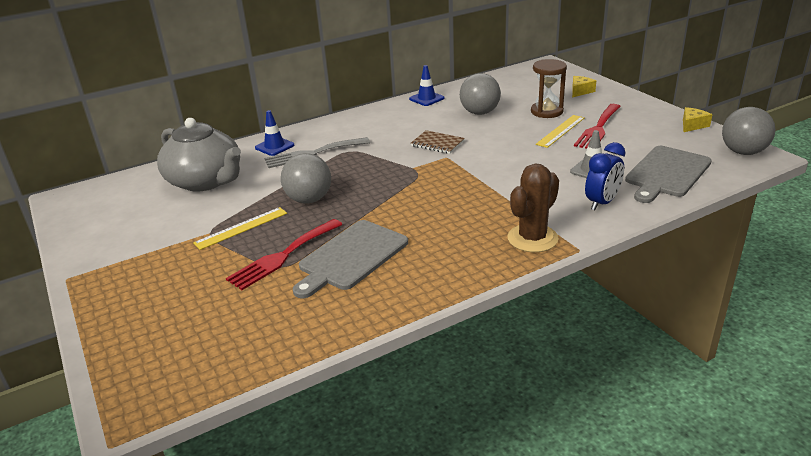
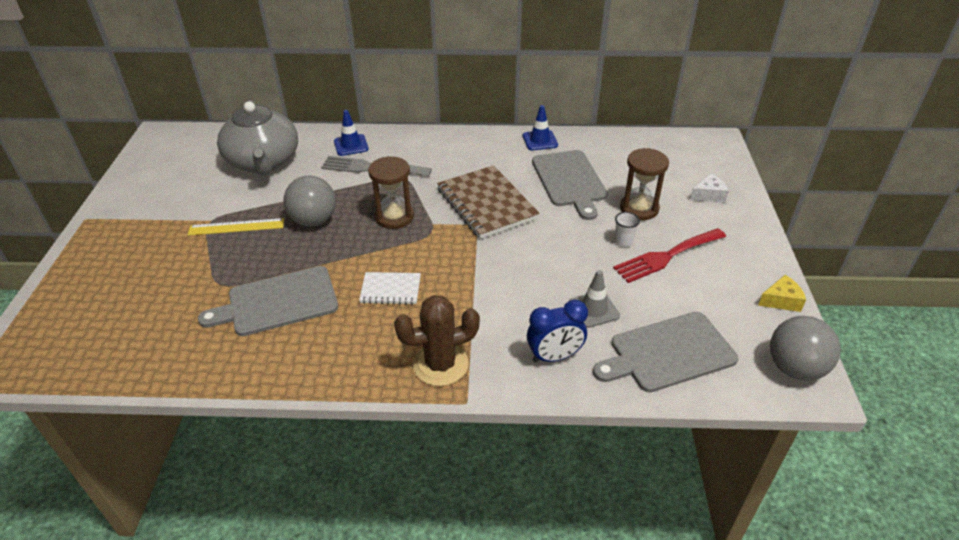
camera: 30 degrees right, 10 degrees up
(283, 256) = (233, 273): red fork -> none
(375, 174) = (394, 217): none -> brown hourglass
(434, 214) = (390, 290): none -> white notebook
(437, 143) = (486, 204): brown notebook -> brown notebook, size x1.87
(479, 113) = (570, 181): grey ball -> grey cutting board
(561, 131) = (623, 241): yellow ruler -> white cup
(580, 91) = (708, 195): yellow cheese -> white cheese

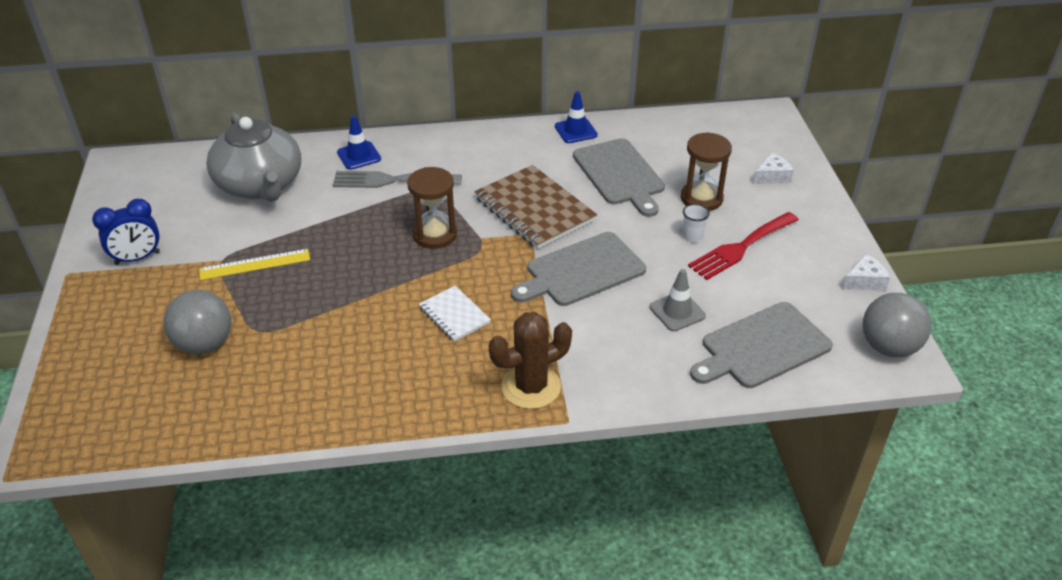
camera: 10 degrees left, 0 degrees up
(278, 302) = (332, 343): grey cutting board -> grey cutting board (581, 271)
(314, 220) = (343, 248): grey ball -> grey ball (204, 344)
(390, 290) = (454, 315): white notebook -> white notebook turned 60 degrees clockwise
(554, 356) = (647, 364): blue clock -> blue clock (137, 258)
(781, 300) = (864, 281): yellow cheese -> white cheese

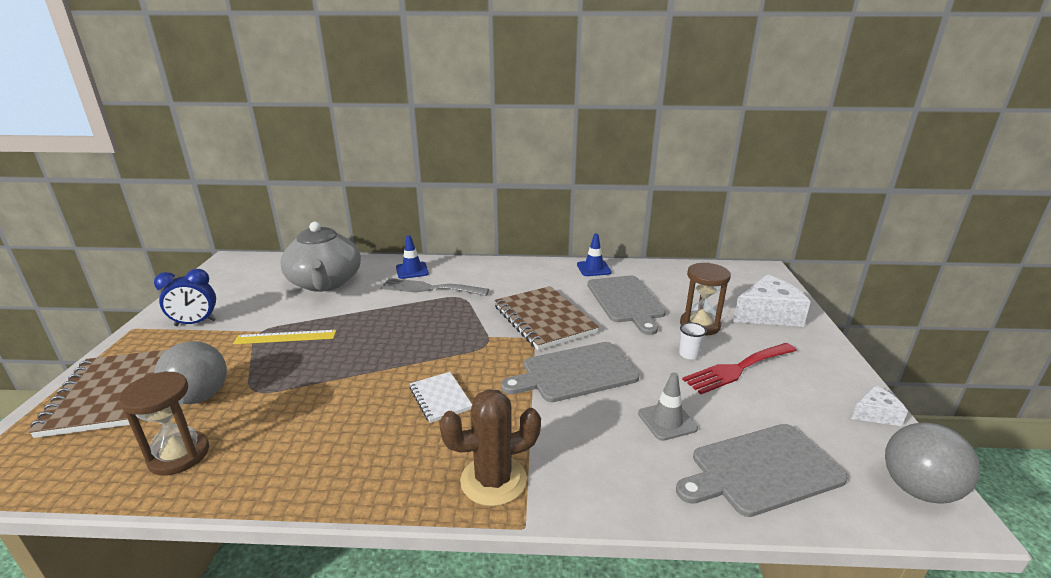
camera: 10 degrees right, 15 degrees down
(105, 353) = (109, 394): none -> brown notebook
(435, 234) = (449, 330): brown hourglass -> brown hourglass (179, 455)
(772, 176) = (768, 314): white cheese -> white cheese, size x1.91

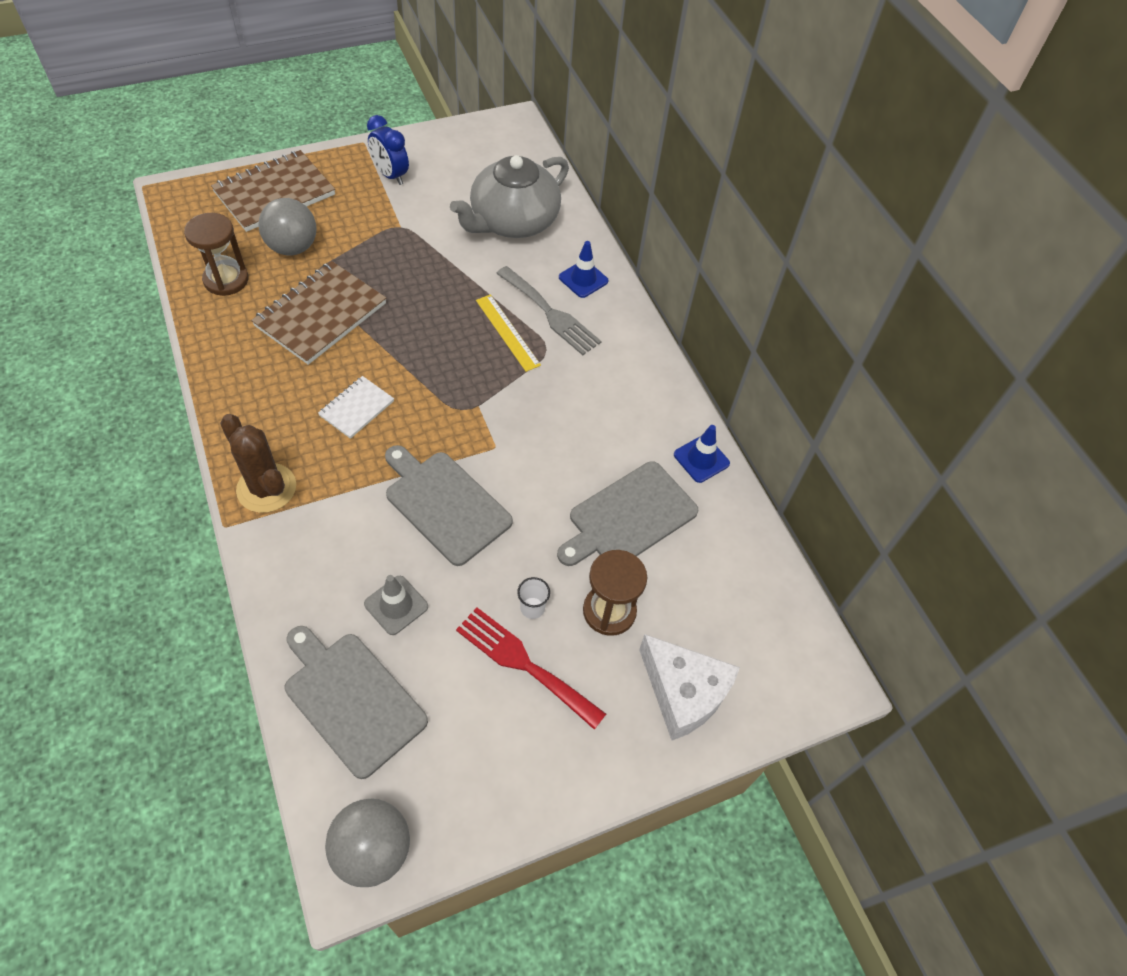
camera: 60 degrees right, 30 degrees up
(285, 337) = (399, 249): yellow ruler -> yellow ruler (507, 332)
(429, 288) = (550, 313): grey fork -> grey fork turned 150 degrees clockwise
(544, 319) = (538, 444): brown notebook -> brown notebook (321, 315)
(875, 414) = (492, 820): white cheese -> none

